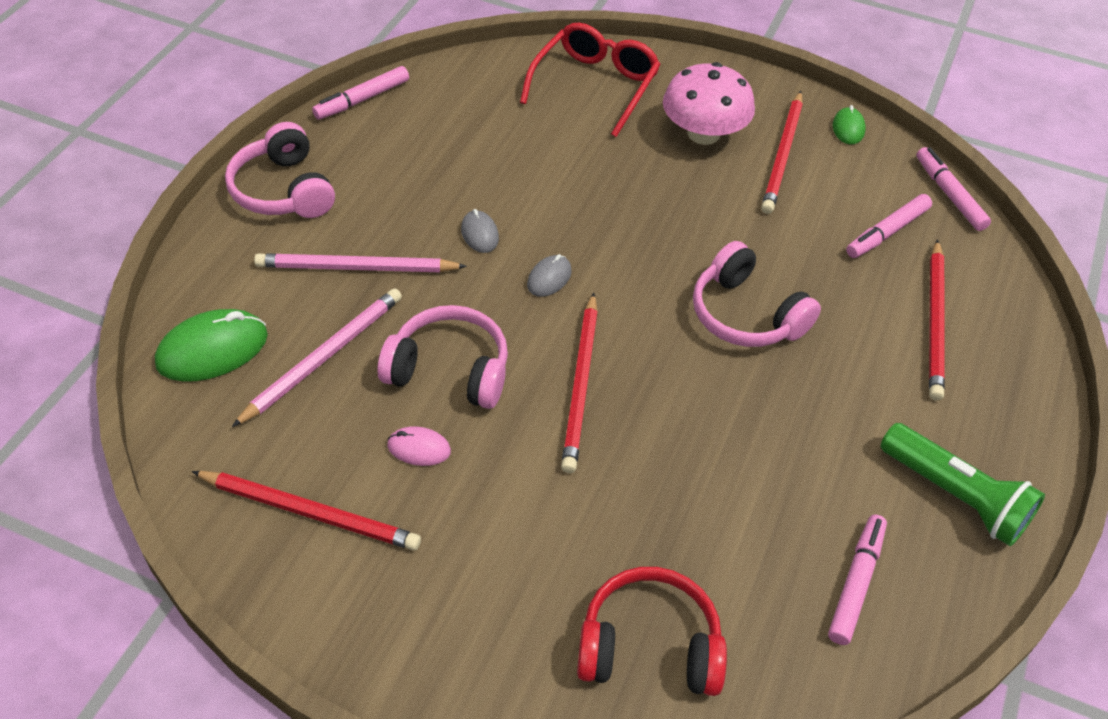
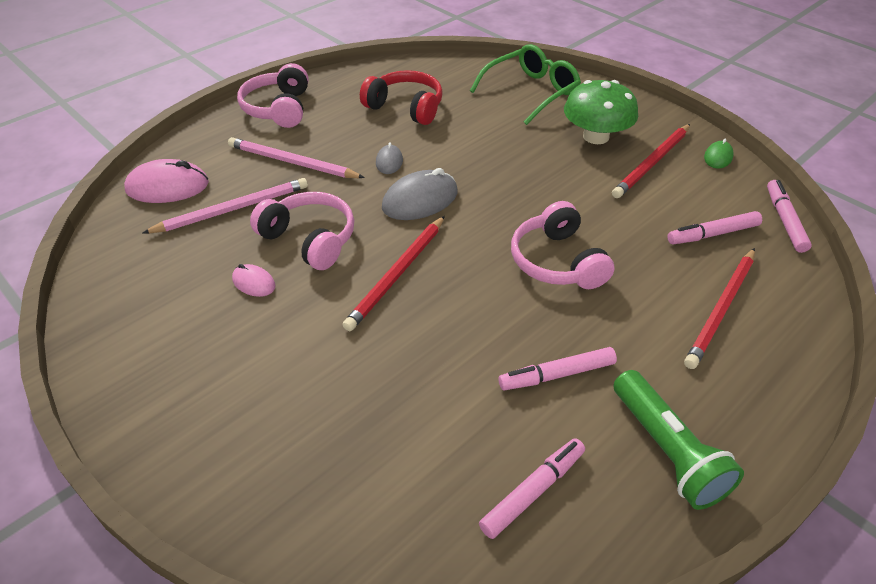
camera: 25 degrees right, 5 degrees down
(212, 350) = (167, 187): green mouse -> pink mouse
(310, 512) = (153, 301): red pencil -> none
(362, 99) = (365, 70): pink marker -> pink marker (557, 375)
(549, 278) = (420, 200): grey mouse -> grey mouse, size x1.85
(595, 86) = (531, 92): red glasses -> green glasses
(649, 646) = (327, 478): red headphones -> red headphones (406, 107)
(703, 133) = (596, 136): pink mushroom -> green mushroom

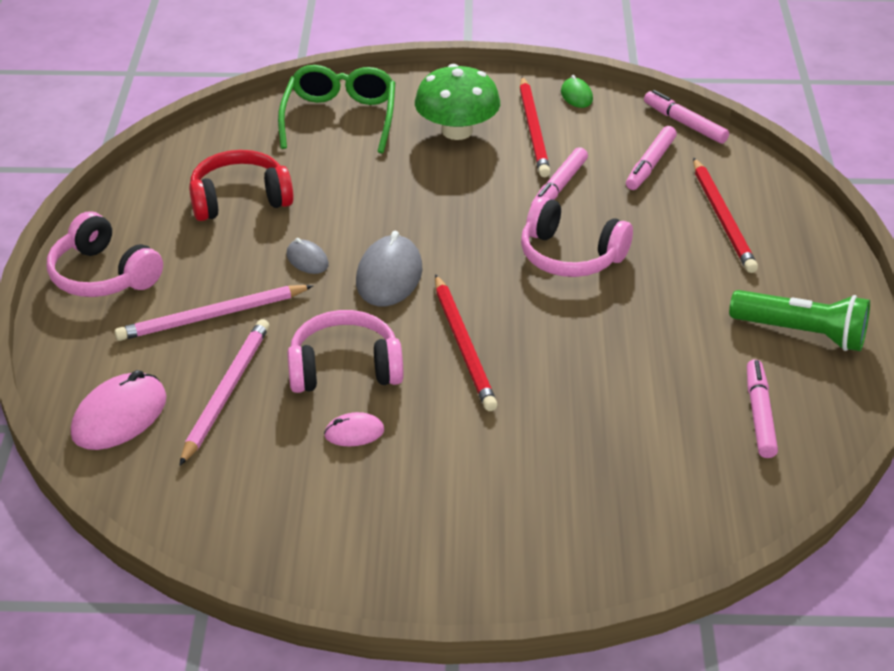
camera: 45 degrees left, 5 degrees down
(557, 375) = (678, 335): pink marker -> pink marker (559, 187)

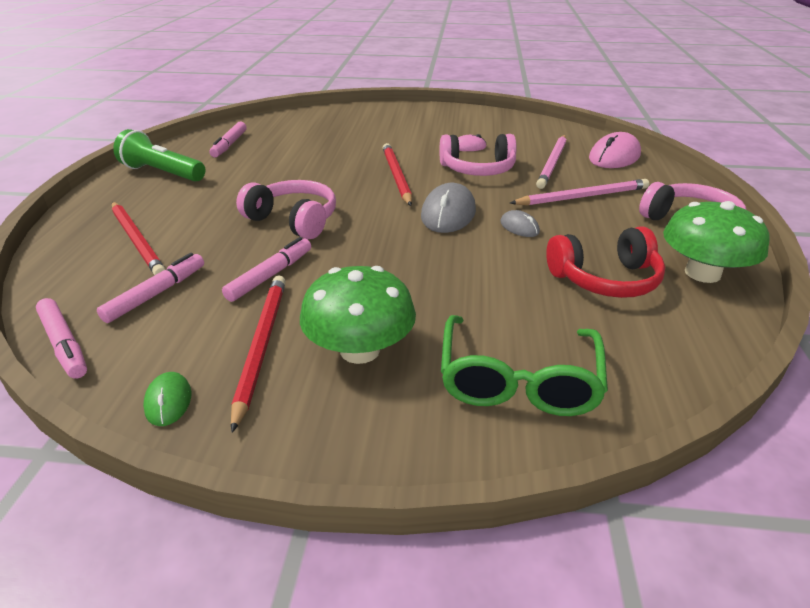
camera: 175 degrees left, 5 degrees down
(140, 211) = (702, 273): none -> green mushroom
(723, 218) = (137, 241): red pencil -> red pencil turned 150 degrees clockwise

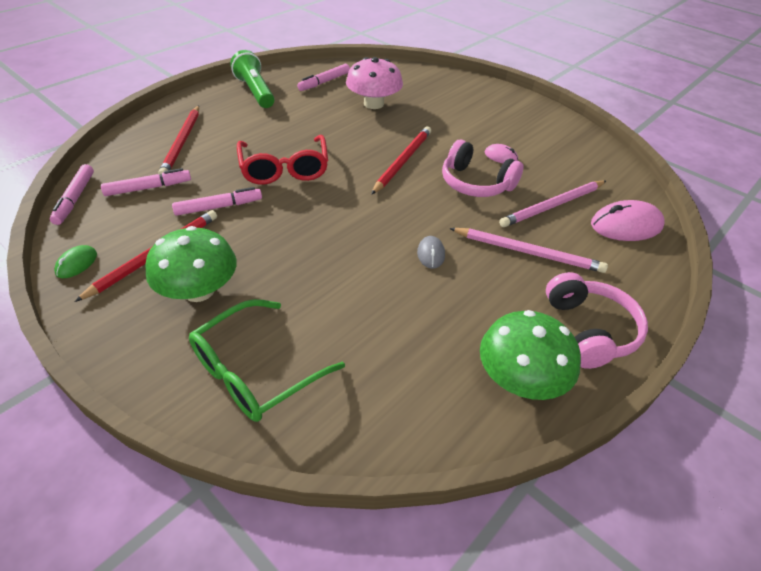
camera: 35 degrees right, 10 degrees up
(293, 220) = (284, 169): pink headphones -> red glasses
(305, 146) = (373, 104): none -> pink mushroom
(448, 214) = (394, 215): grey mouse -> none
(605, 279) = (429, 336): red headphones -> none

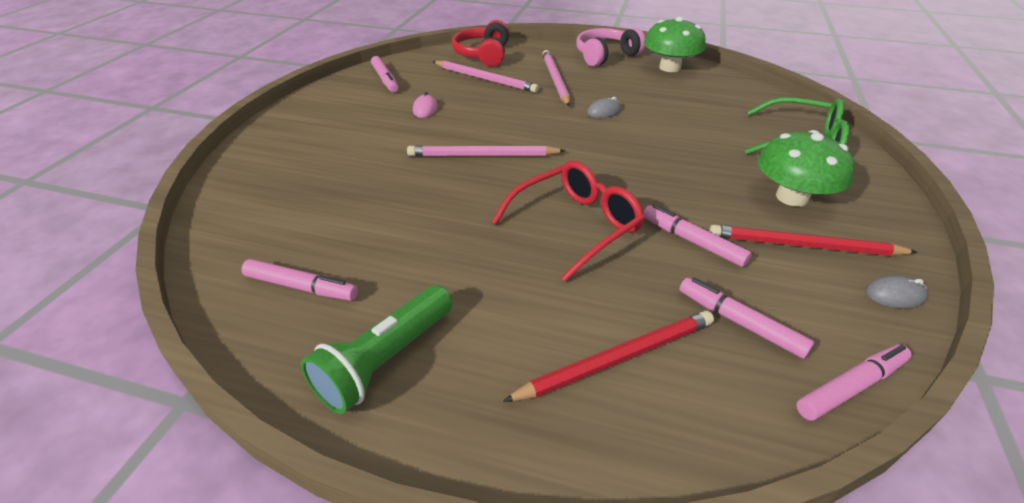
camera: 115 degrees left, 5 degrees down
(76, 264) = (894, 295): green mouse -> grey mouse
(373, 104) = (355, 212): pink mushroom -> none
(402, 161) = (482, 155): red pencil -> pink pencil
(476, 183) = (484, 112): pink headphones -> none
(577, 151) = (385, 79): none -> pink marker
(626, 225) = (483, 55): pink mouse -> red headphones

